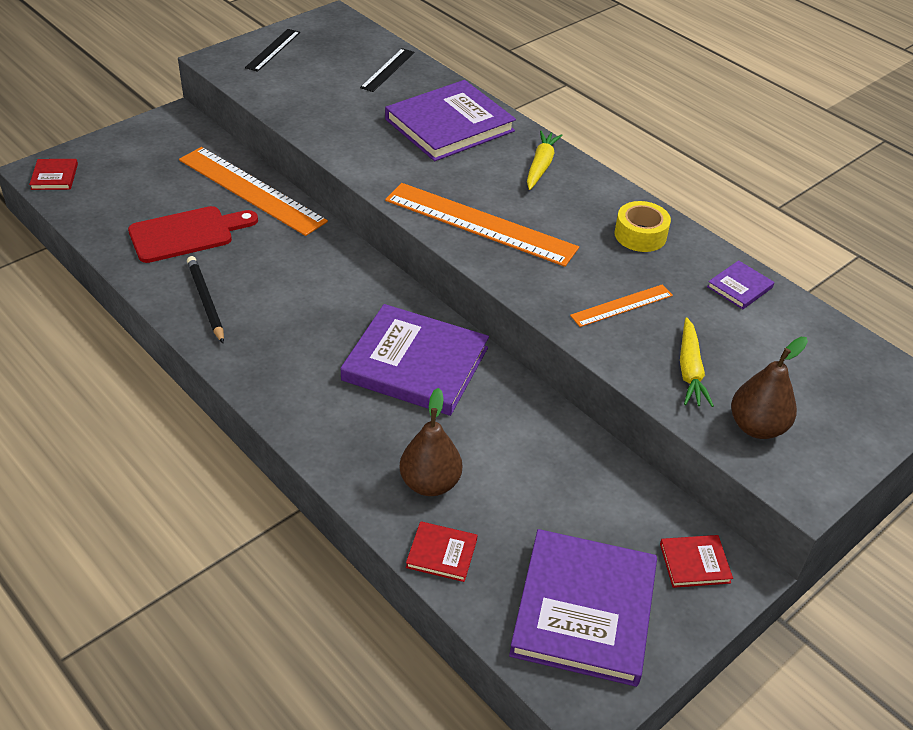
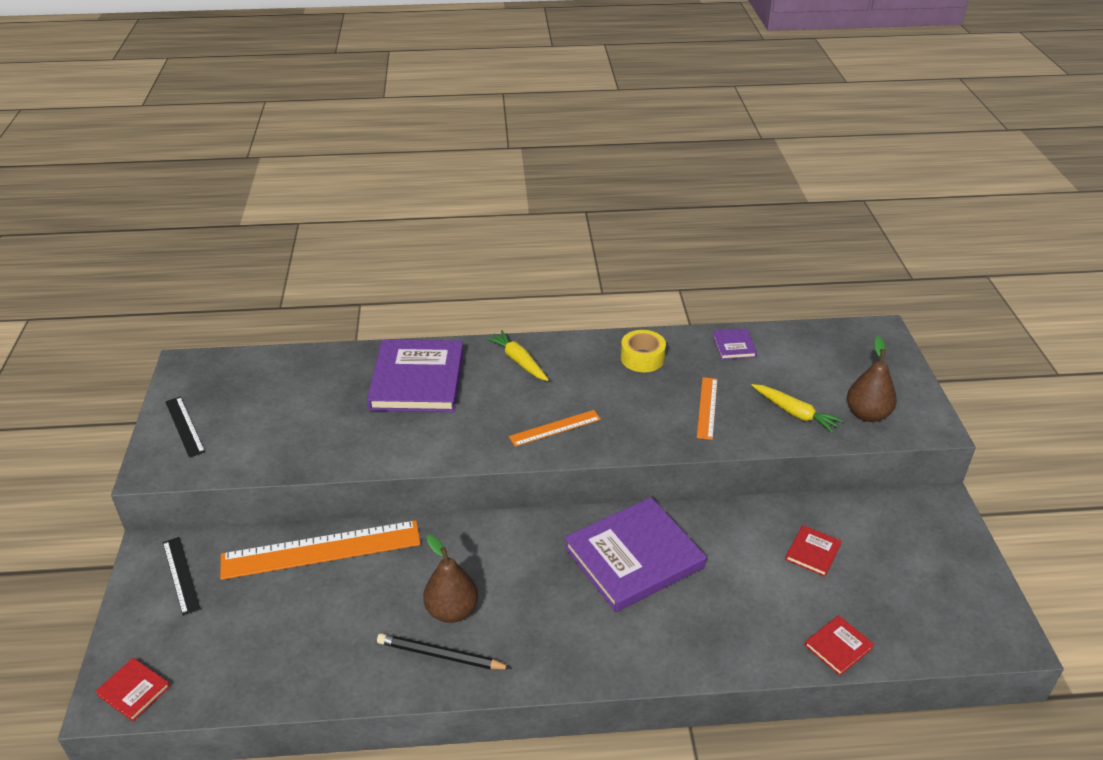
camera: 50 degrees left, 5 degrees down
(187, 234) = (335, 625): red cutting board -> none
(387, 70) = (302, 374): black ruler -> black ruler (181, 575)
(430, 483) = (765, 616): brown pear -> brown pear (452, 610)
(480, 224) = (555, 428): orange ruler -> orange ruler, size x0.51
(584, 610) = (933, 597): purple book -> none
(694, 563) = (924, 519): red book -> red book (812, 552)

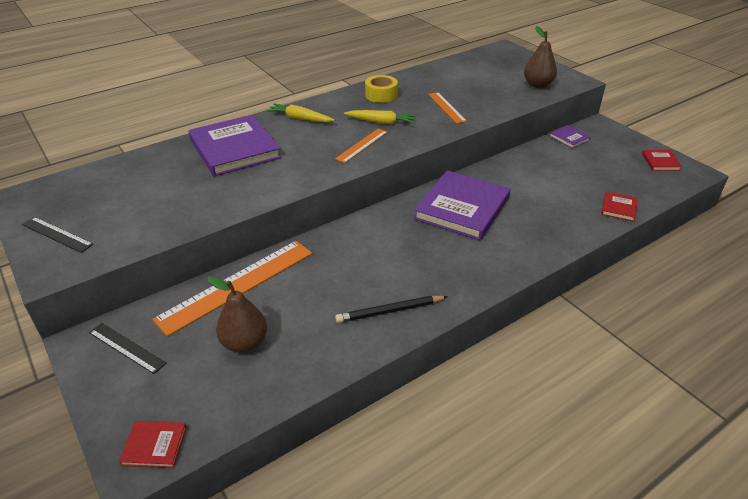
camera: 30 degrees left, 0 degrees up
(452, 610) = (372, 282): brown pear -> brown pear (244, 343)
(734, 346) = (430, 75): purple book -> purple book (569, 138)
(795, 413) = (499, 95): yellow carrot -> yellow carrot (381, 122)
(812, 552) = (559, 169): red book -> red book (660, 162)

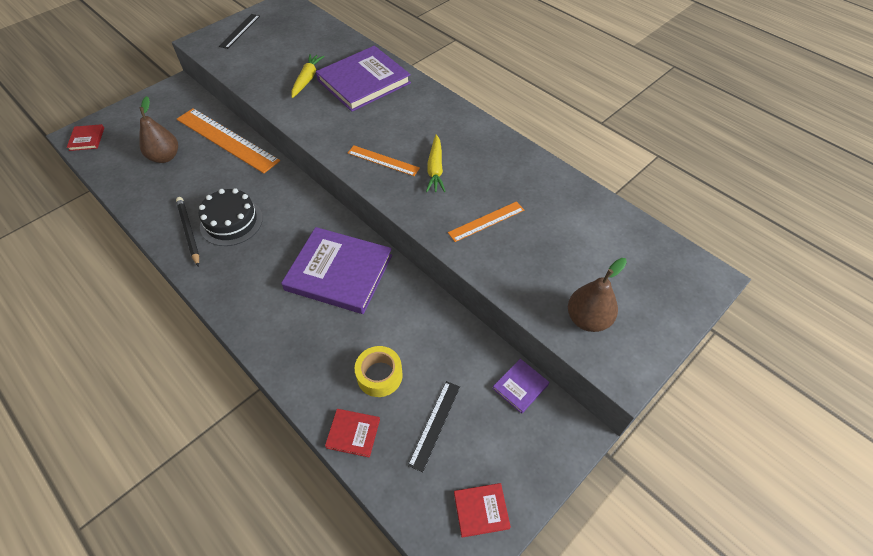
camera: 80 degrees right, 15 degrees up
(127, 347) = (169, 105): black ruler -> black ruler (435, 424)
(300, 118) = (429, 110): yellow carrot -> yellow carrot (307, 79)
(381, 95) = (500, 161): yellow tape -> yellow tape (379, 375)
(382, 277) = (231, 222): none -> black cake

